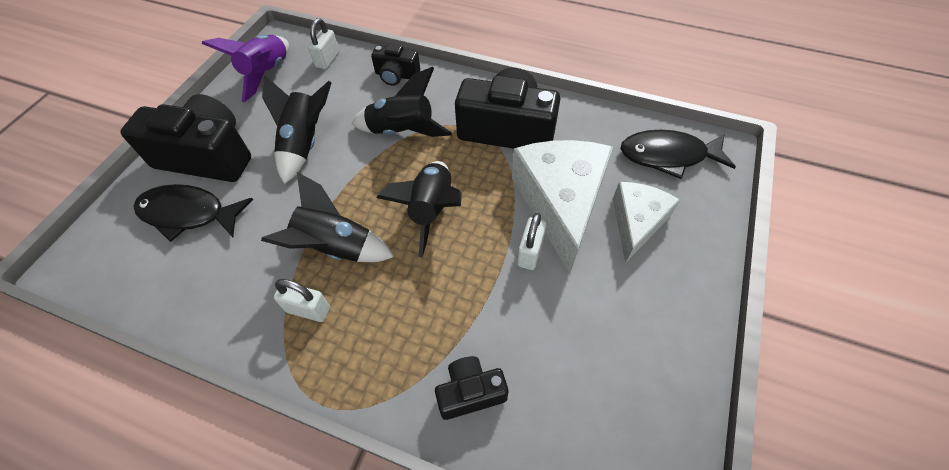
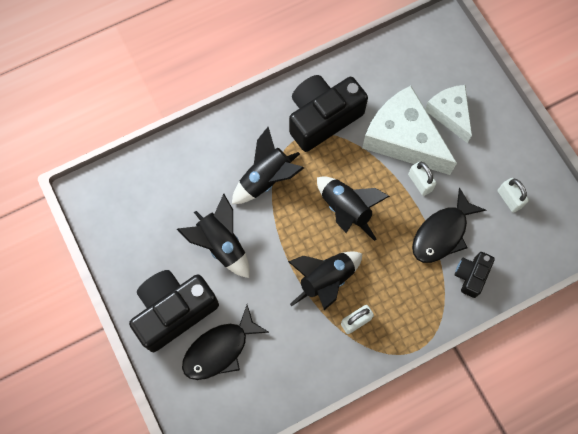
camera: 50 degrees left, 15 degrees up
(267, 74) = (120, 224): purple rocket -> none
(327, 60) = (145, 175): white padlock -> white padlock (509, 199)
(396, 75) = (207, 143): black camera -> none
(668, 156) = (423, 54): black fish -> black fish (442, 233)

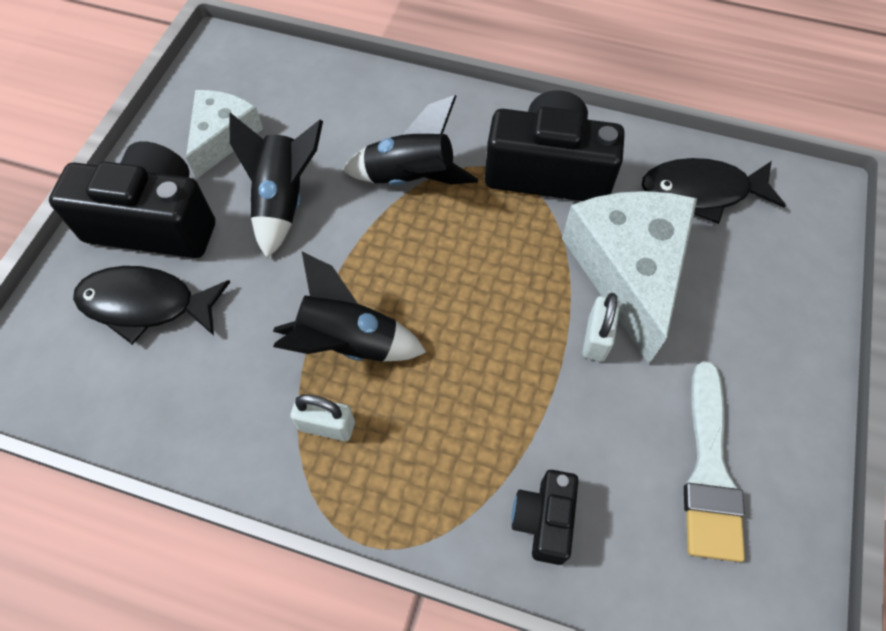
camera: 45 degrees right, 10 degrees down
(346, 210) = (464, 287): black rocket -> none
(442, 233) = (561, 426): black fish -> black fish (701, 192)
(450, 114) = (725, 293): white cheese -> white cheese (223, 137)
(471, 275) = (544, 519): black camera -> black camera turned 60 degrees counterclockwise
(509, 199) = (709, 470): white padlock -> white brush

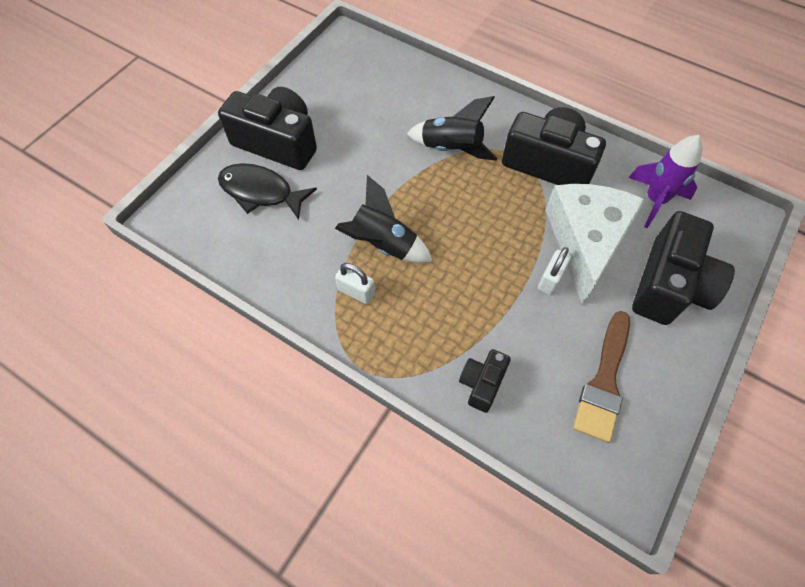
camera: 15 degrees right, 0 degrees up
(223, 137) = (334, 97): white cheese -> none
(283, 201) = (363, 146): black rocket -> none
(701, 192) = (655, 200): black fish -> purple rocket
(709, 470) = (604, 381): white brush -> brown brush
(754, 307) = (669, 285): none -> black camera

